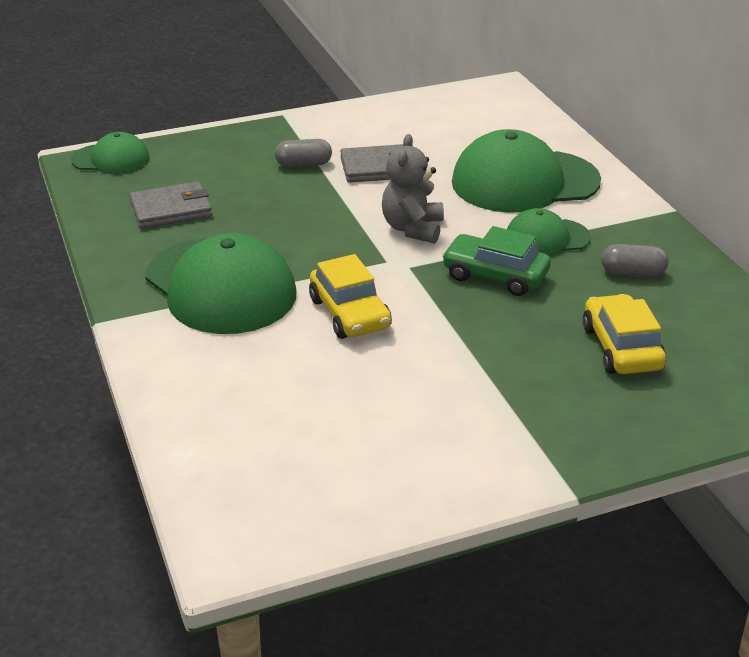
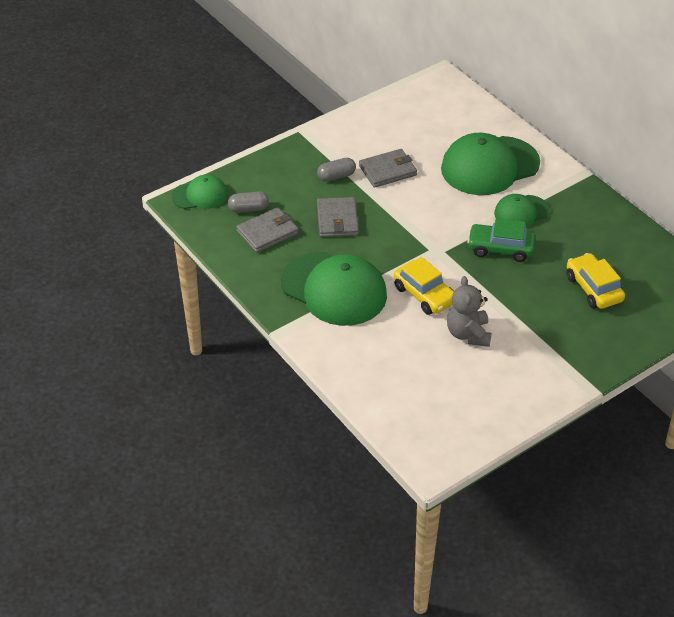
camera: 15 degrees left, 10 degrees up
(275, 209) = (337, 220): none -> grey wallet
(413, 229) = (434, 220): grey teddy bear -> grey teddy bear (468, 334)
(632, 273) = (582, 230): grey capsule -> grey capsule (248, 209)

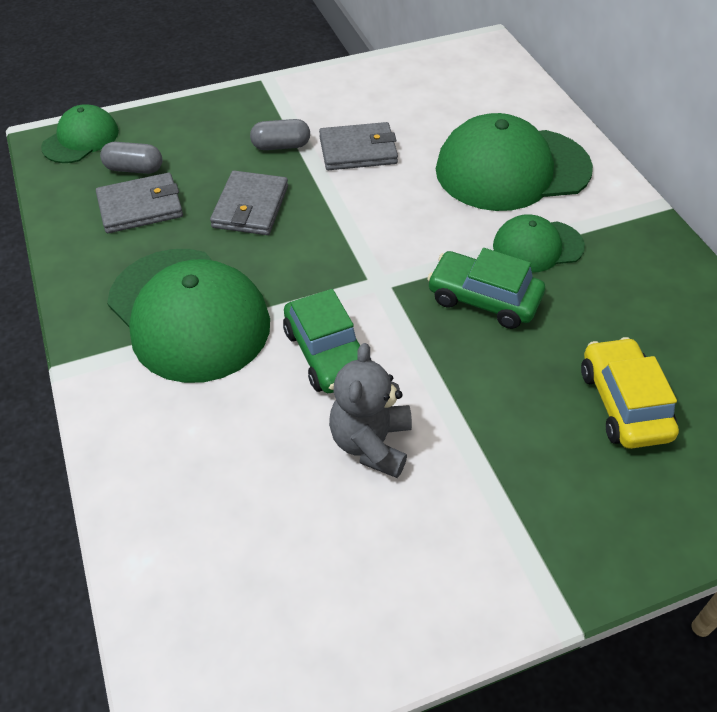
camera: 15 degrees right, 5 degrees up
(200, 195) = (81, 139): green cap -> green cap turned 60 degrees counterclockwise
(424, 294) = (327, 353): yellow car -> green car

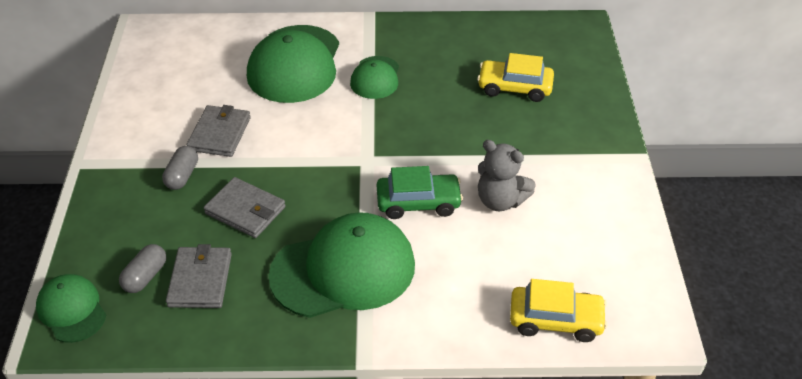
camera: 70 degrees left, 5 degrees down
(165, 565) = (555, 320): none -> yellow car
(483, 299) = (408, 116): green car -> none

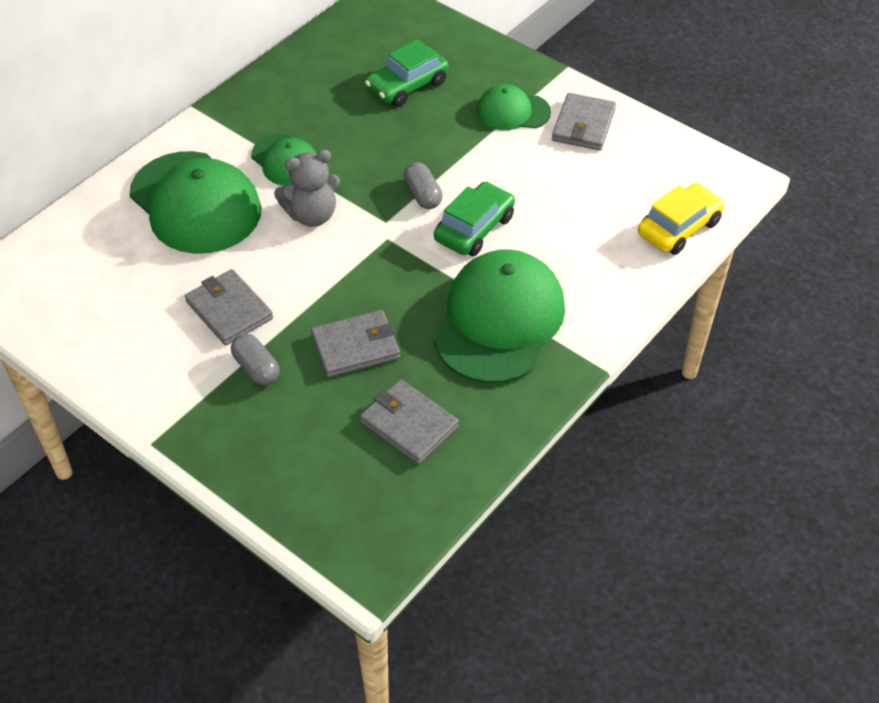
camera: 50 degrees left, 5 degrees up
(72, 310) = (347, 540): green cap -> green cap (513, 112)
(145, 276) = (362, 462): grey capsule -> grey capsule (423, 195)
(500, 200) = (526, 179): grey teddy bear -> grey teddy bear (312, 215)
(514, 87) = (407, 86): yellow car -> green car
(595, 198) = (583, 125): none -> grey wallet

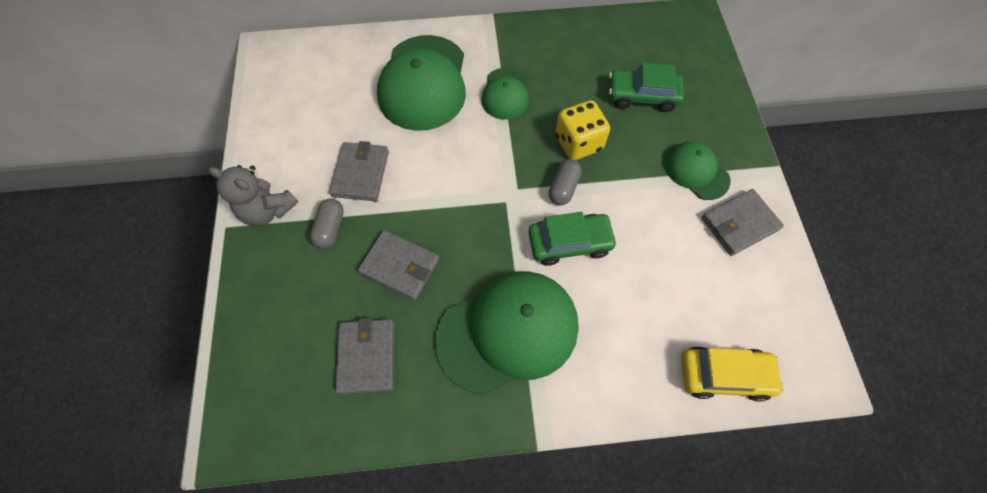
camera: 45 degrees right, 15 degrees up
(312, 215) = (478, 146): grey teddy bear -> grey teddy bear (268, 210)
(396, 155) = (578, 143): none -> yellow dice

